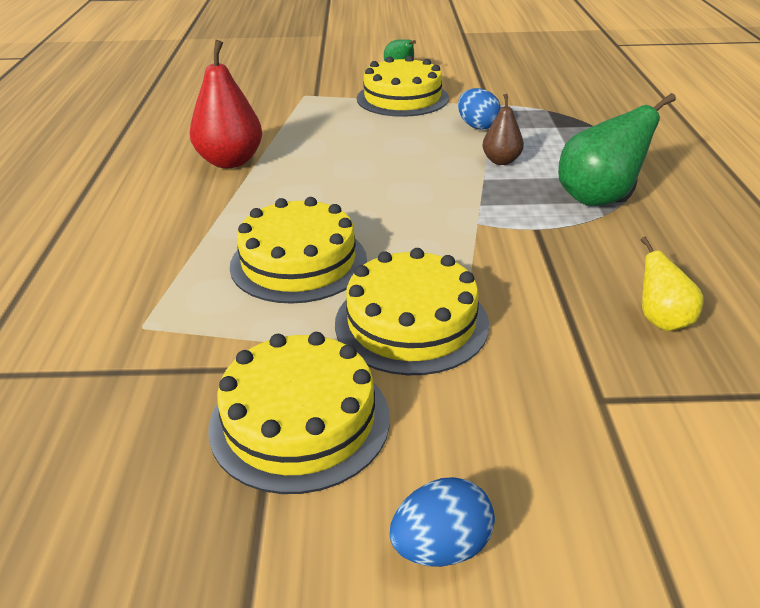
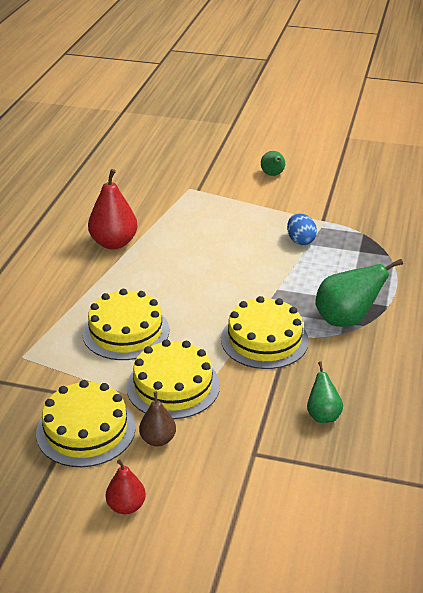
camera: 15 degrees right, 0 degrees up
(402, 98) = (260, 203): yellow cake -> yellow cake (264, 339)
(441, 547) = (126, 506): blue egg -> red pear
(501, 161) = (298, 276): brown pear -> brown pear (158, 440)
(662, 320) = (323, 415): yellow pear -> green pear

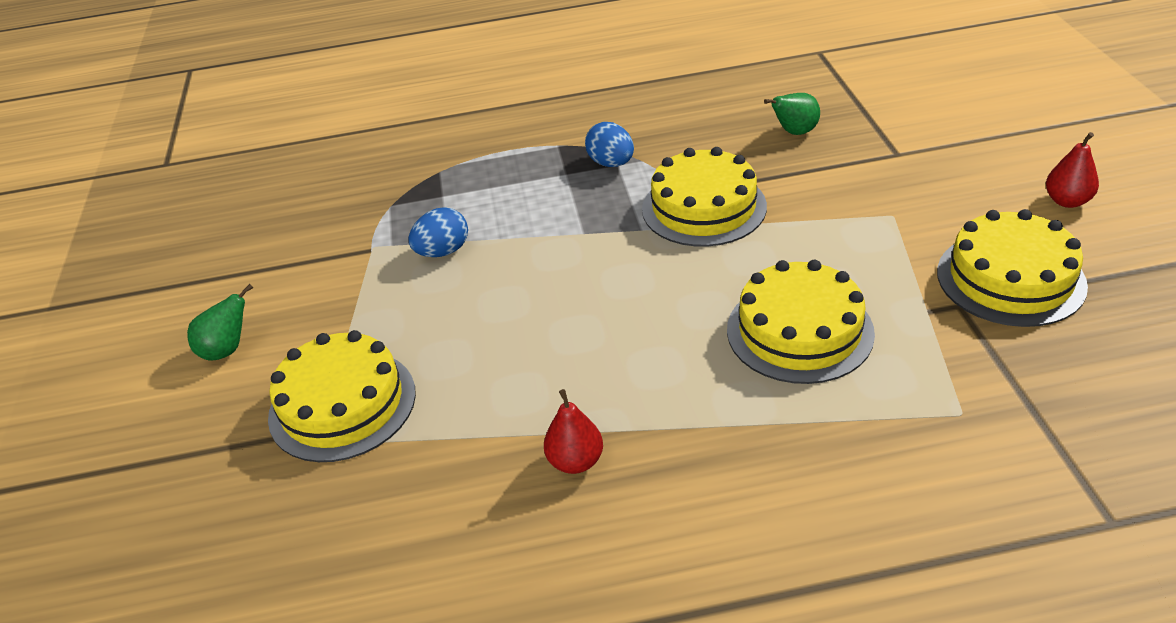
camera: 110 degrees left, 5 degrees up
(114, 243) = (575, 461): red pear -> red pear, size x0.57
(158, 440) = (956, 219): brown pear -> none
(173, 386) = (860, 244): yellow cake -> yellow cake (342, 404)
(346, 320) = (611, 163): green pear -> blue egg

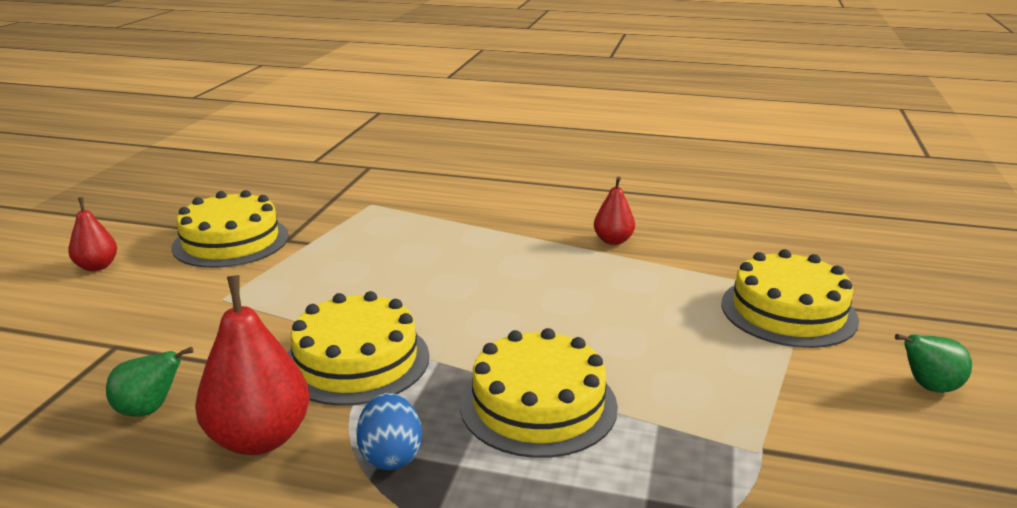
camera: 160 degrees left, 15 degrees down
(443, 252) = (667, 412): blue egg -> none
(701, 144) = (260, 438): none -> red pear
(799, 331) = (404, 256): yellow cake -> yellow cake (538, 405)

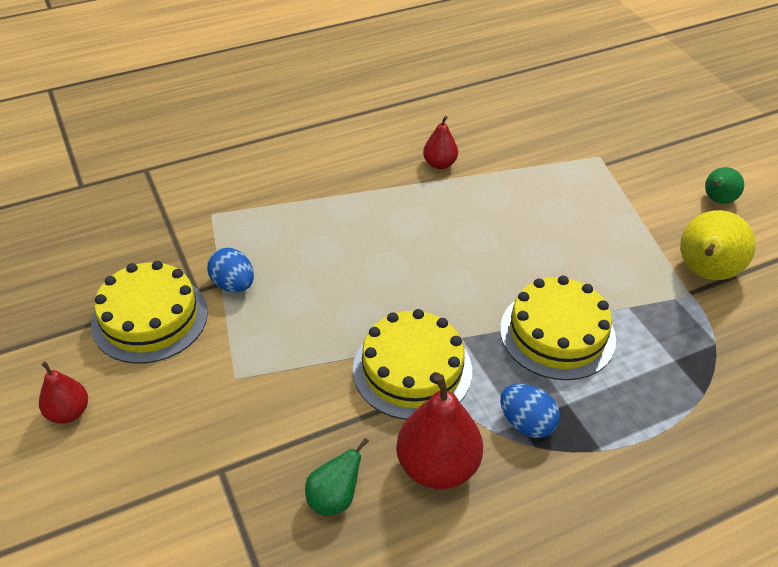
camera: 40 degrees left, 20 degrees up
(316, 247) = (233, 285): none -> blue egg
(788, 311) = (603, 177): yellow cake -> none
(811, 442) = (705, 273): none -> yellow pear

